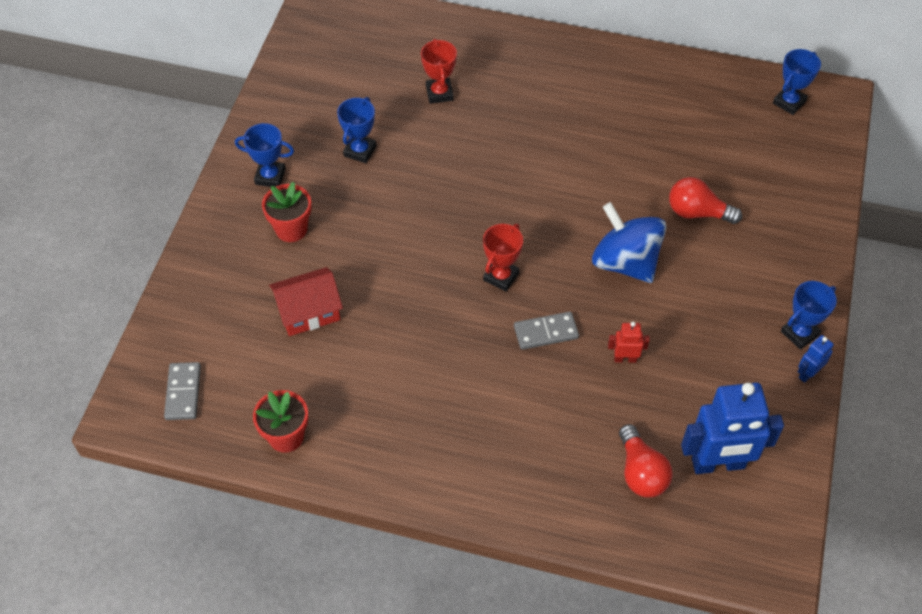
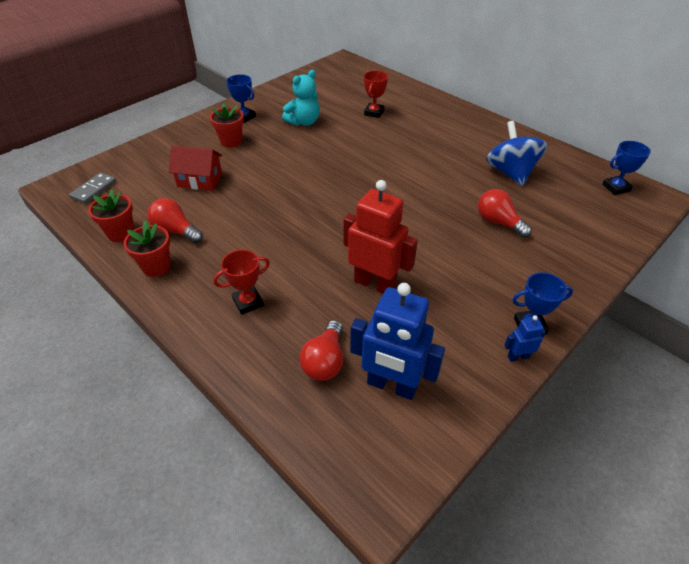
camera: 30 degrees right, 10 degrees down
(350, 400) = (176, 231): none -> red light bulb
(360, 151) = (304, 122): blue trophy -> turquoise teddy bear
(373, 457) = (156, 266): none -> red flower pot
(501, 276) = (330, 206): red trophy -> red trophy (248, 302)
(546, 332) = (332, 246): grey domino -> none
(625, 262) = (422, 230): blue spinning top -> blue spinning top (510, 173)
(625, 359) = (375, 284): red robot -> red robot, size x2.20

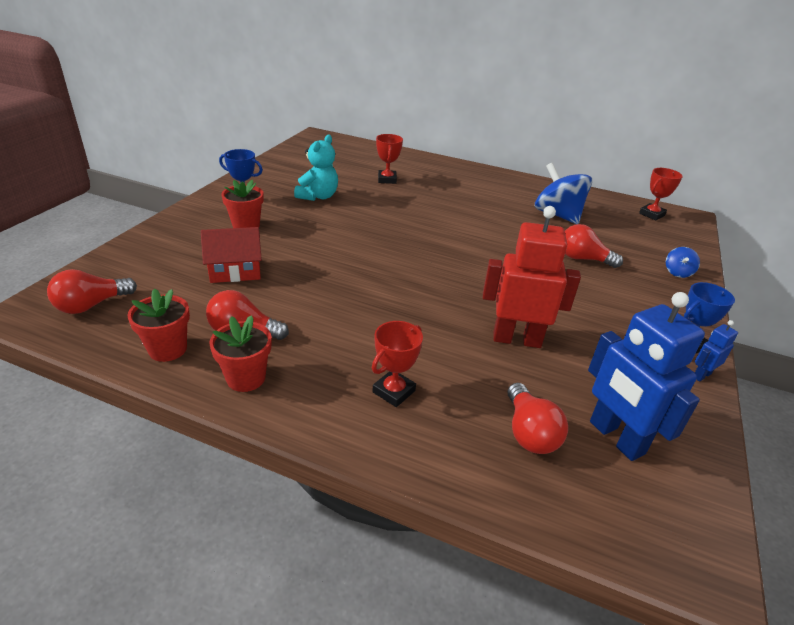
camera: 25 degrees left, 10 degrees down
(94, 190) = (91, 305): grey domino -> red light bulb
(391, 386) = (616, 438): blue robot -> blue robot turned 60 degrees clockwise
(587, 255) = (677, 272): none -> blue spinning top
(616, 188) = (651, 214): blue trophy -> red trophy

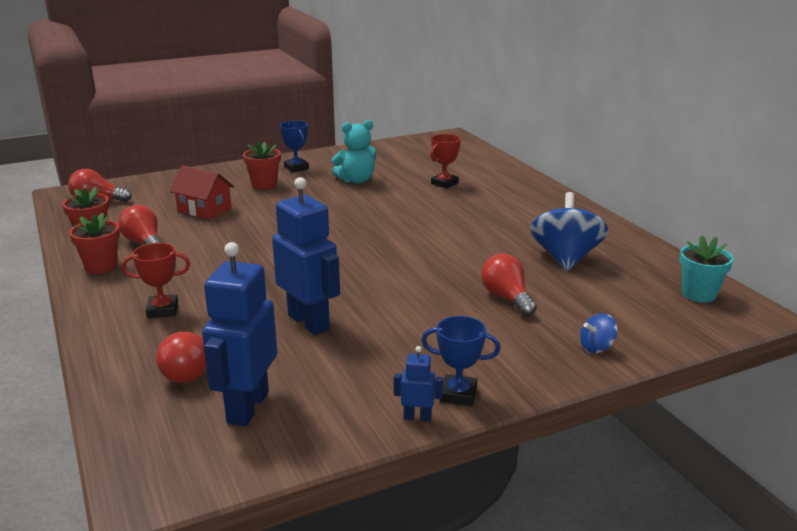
camera: 45 degrees right, 10 degrees down
(516, 339) = (309, 322): red robot -> blue robot
(651, 214) = (699, 294): red trophy -> turquoise flower pot

